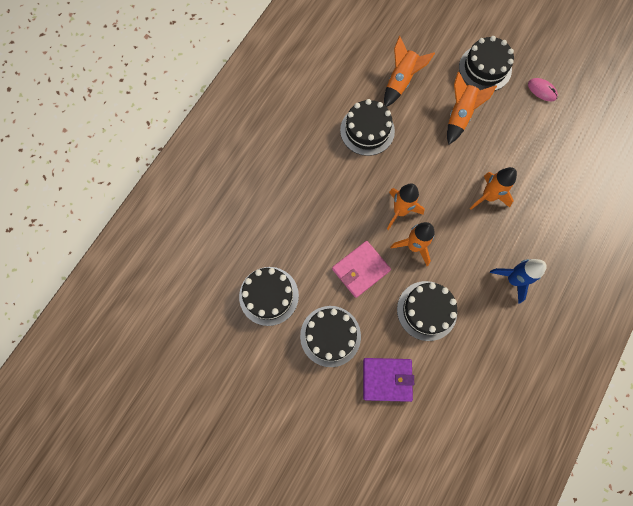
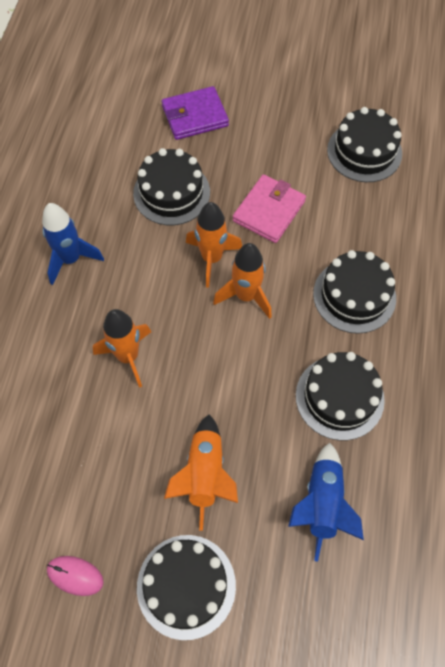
camera: 160 degrees right, 10 degrees down
(330, 336) = (274, 135): black cake -> black cake (354, 296)
(401, 81) = (322, 503): orange rocket -> blue rocket

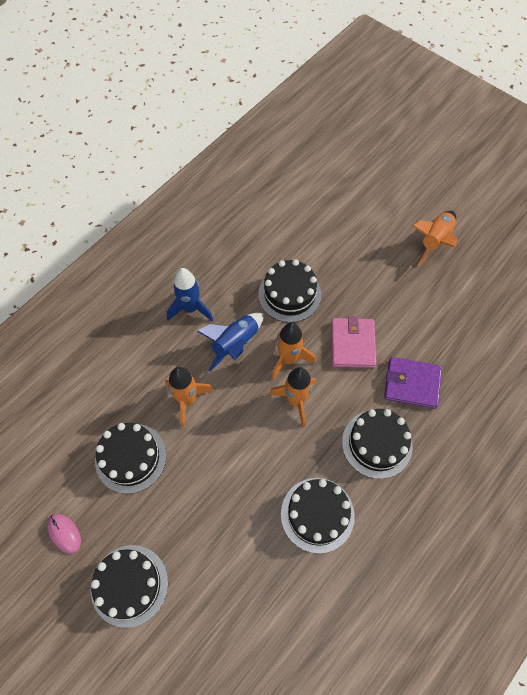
camera: 30 degrees right, 0 degrees up
(195, 116) = (342, 243): purple wallet -> purple wallet (412, 384)
(204, 474) = (188, 514): orange rocket -> orange rocket (434, 241)
(269, 211) = (352, 344): pink wallet -> pink wallet turned 60 degrees counterclockwise
(322, 503) = (256, 585): blue rocket -> blue rocket (235, 344)
(364, 152) = (456, 334): black cake -> black cake (130, 458)

